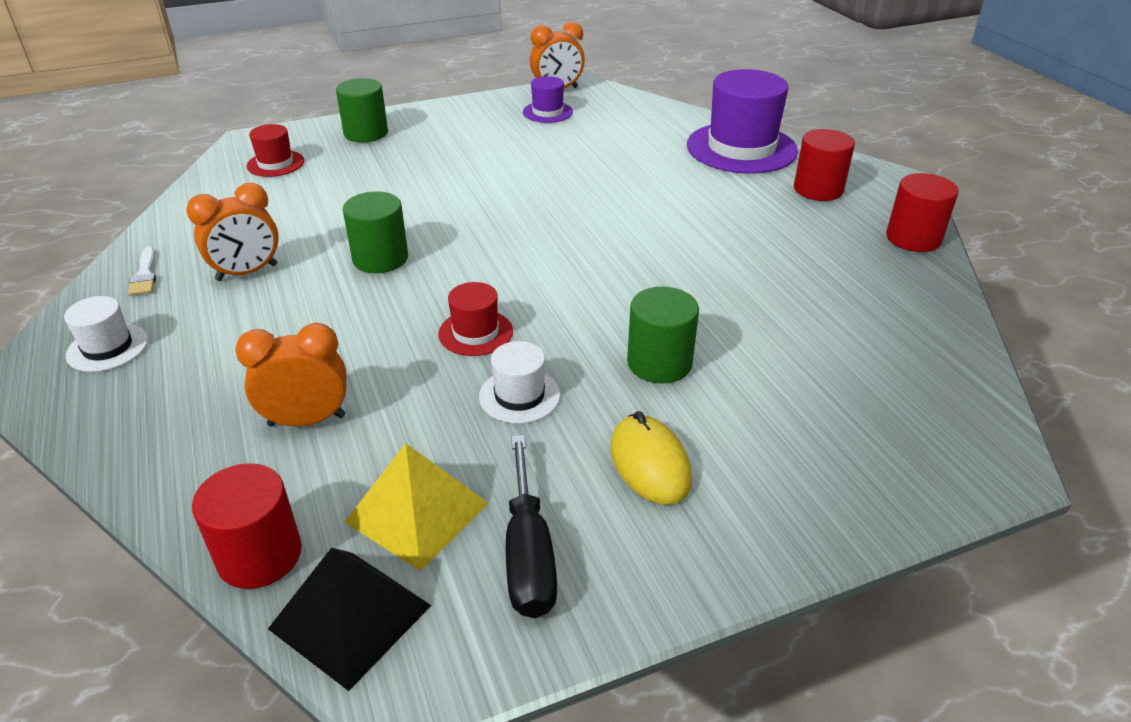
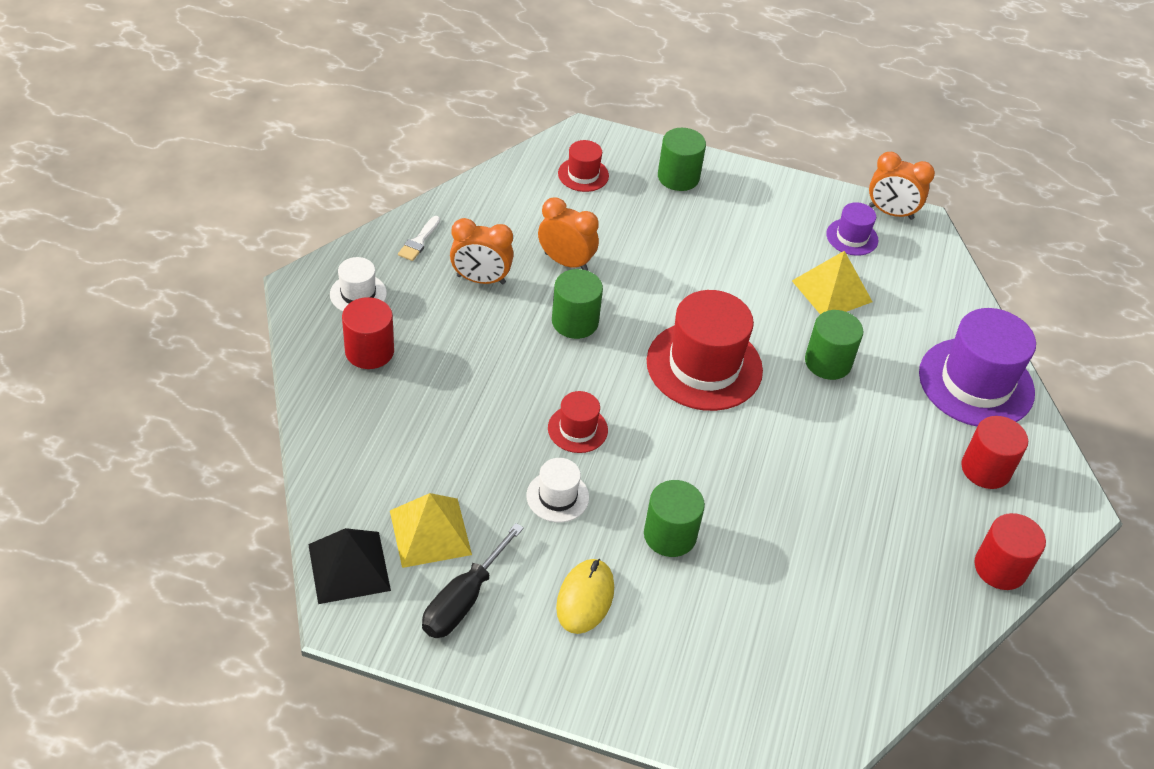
camera: 35 degrees right, 10 degrees up
(259, 555) = (334, 499): red cylinder -> red cylinder (369, 351)
(307, 420) = (424, 427): orange clock -> orange clock (566, 262)
(534, 232) = (704, 366): none -> red hat
(573, 145) = (832, 291): none -> yellow pyramid
(627, 185) = (828, 362): none -> green cylinder

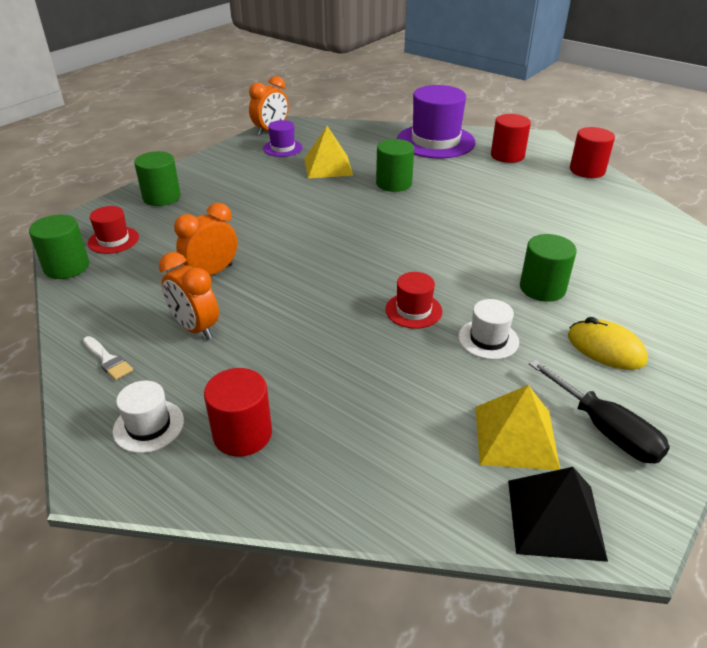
camera: 65 degrees left, 10 degrees down
(481, 279) = (195, 328): orange clock -> orange clock turned 105 degrees clockwise
(575, 322) = (287, 284): green cylinder -> green cylinder (66, 267)
(704, 366) = (372, 232): red hat -> none

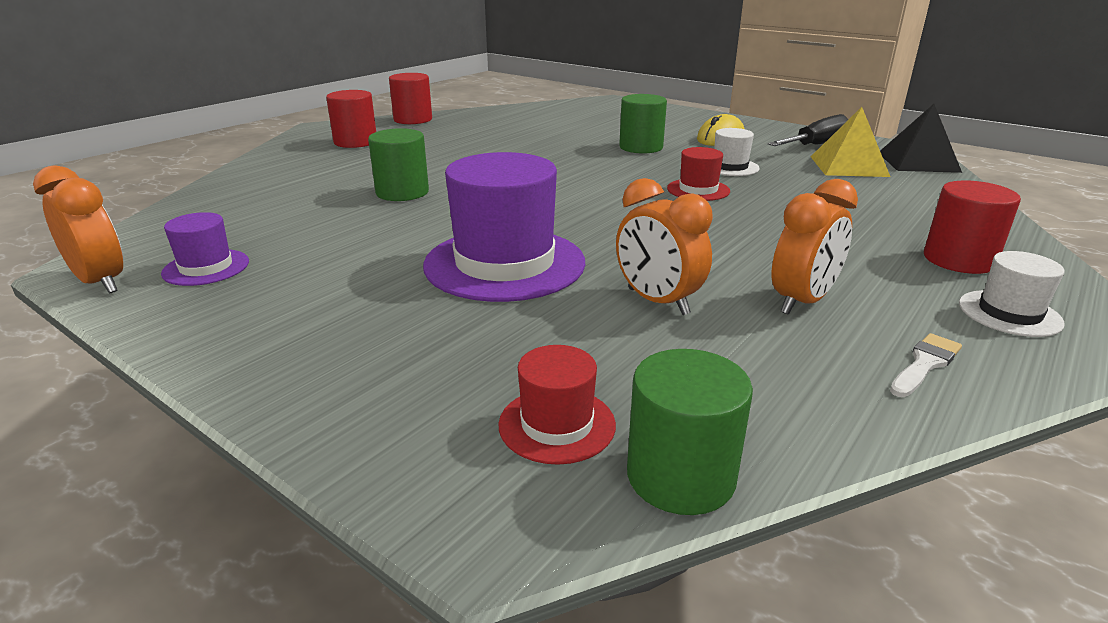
camera: 90 degrees left, 10 degrees down
(162, 197) = (364, 385): green cylinder -> none
(328, 166) = (318, 230): yellow pyramid -> none
(435, 141) = (282, 169): purple hat -> purple hat (504, 264)

